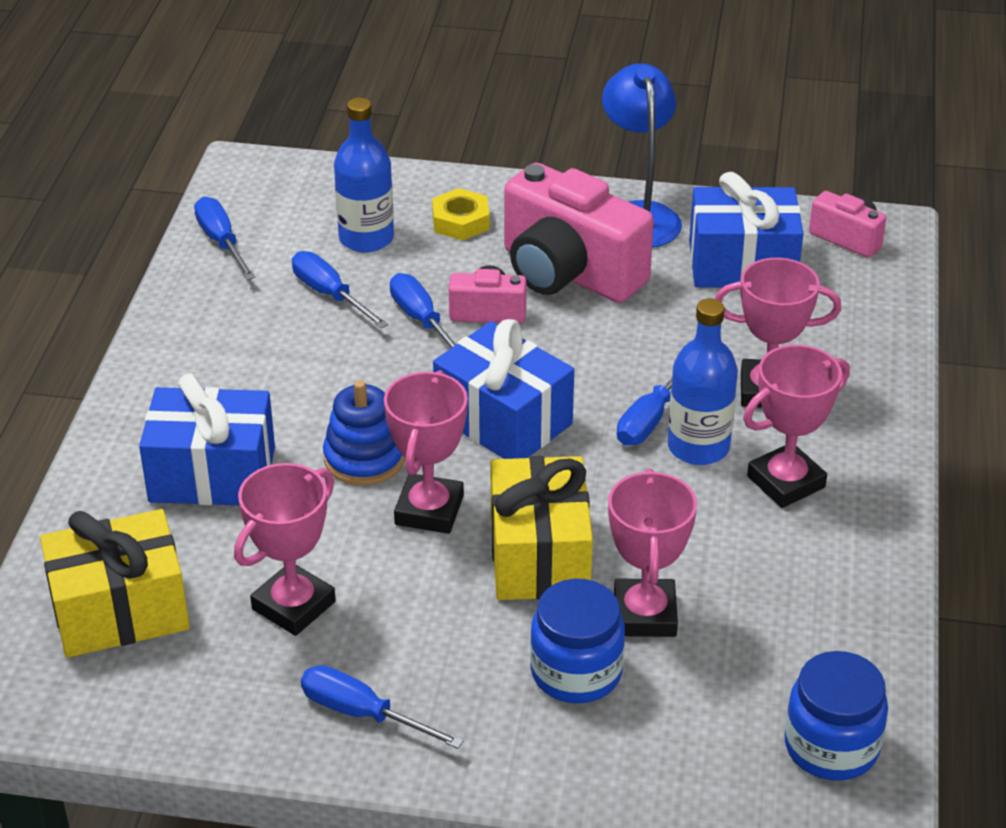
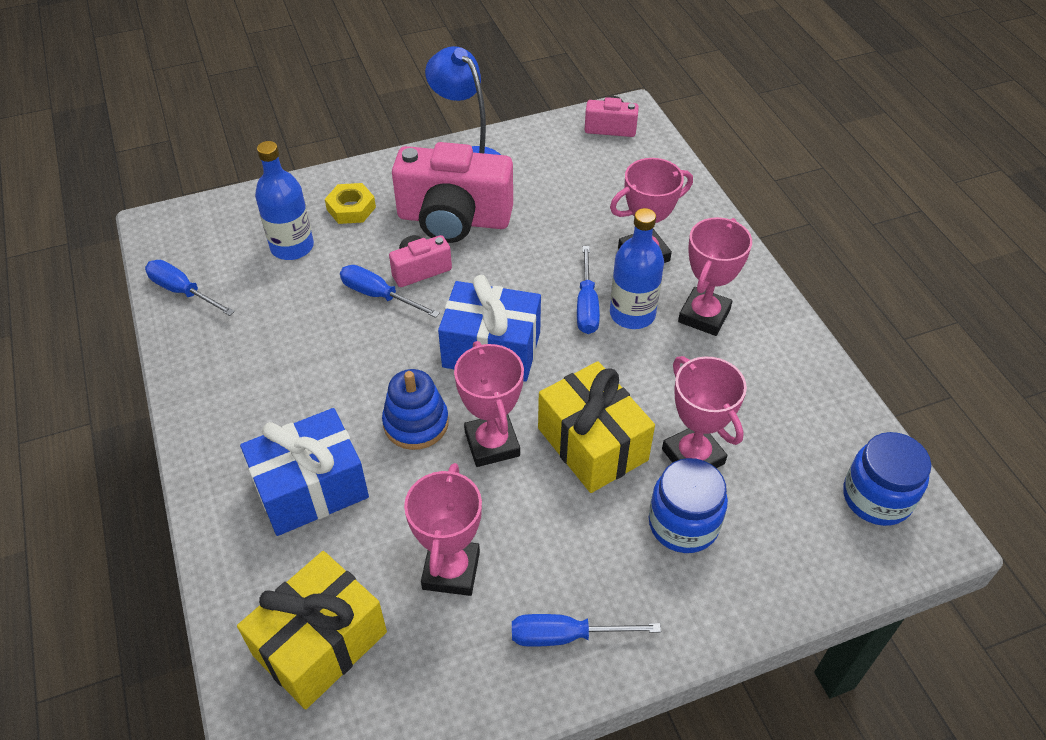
camera: 30 degrees left, 10 degrees up
(330, 295) = (297, 302): blue screwdriver -> none
(742, 264) = (560, 170): blue gift -> none

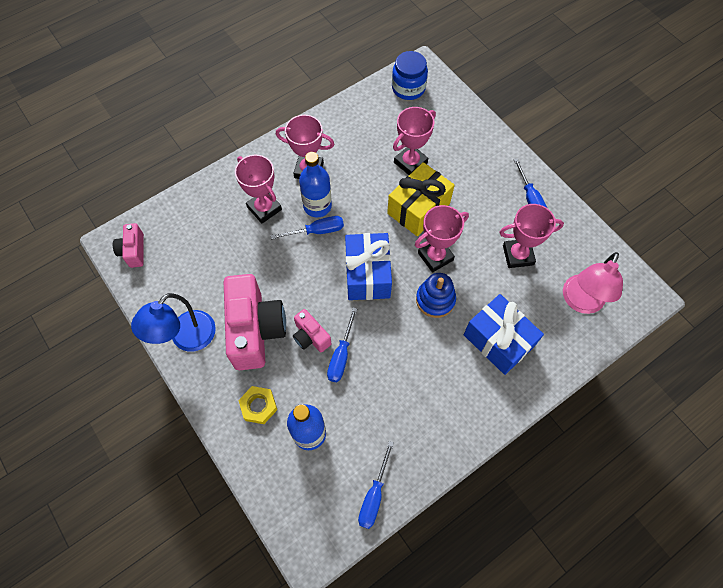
camera: 105 degrees left, 15 degrees up
(320, 643) = (580, 302): yellow gift -> pink lamp
(683, 524) = (452, 161): blue jar -> none

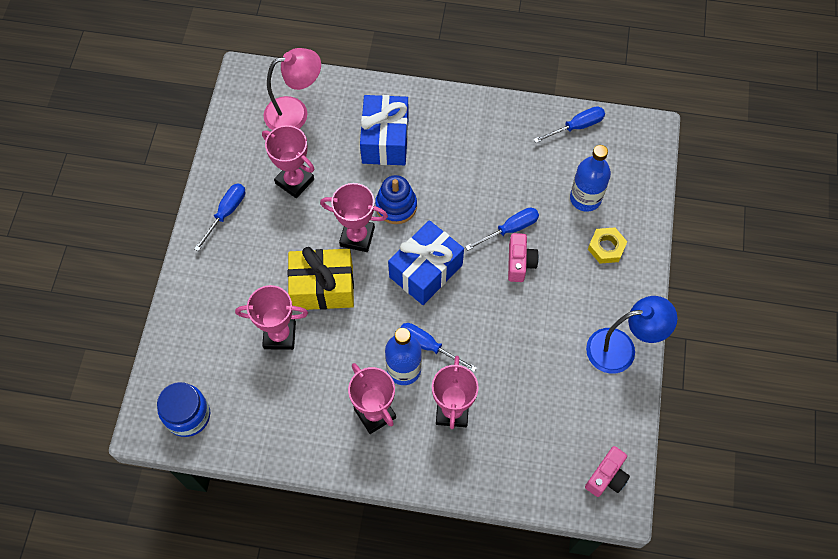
camera: 135 degrees left, 0 degrees up
(255, 330) = (558, 306): pink camera -> none

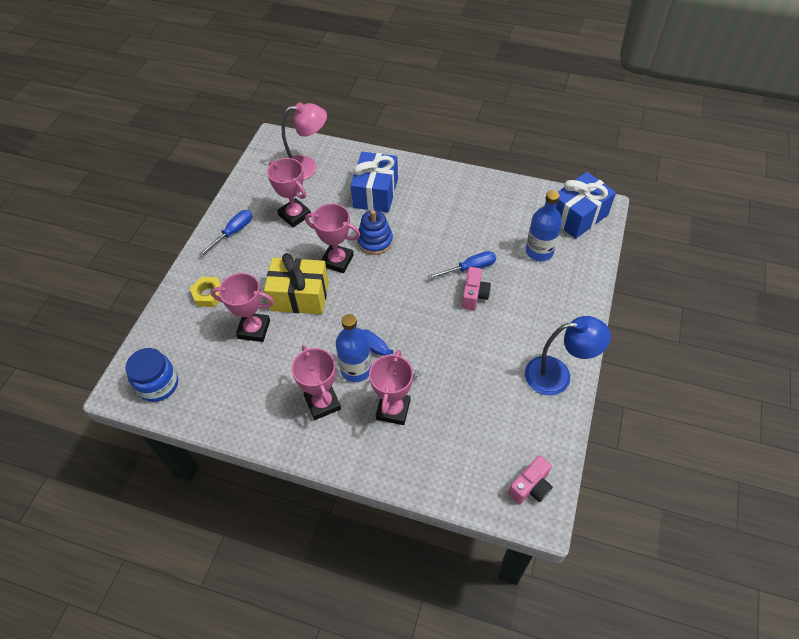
camera: 10 degrees right, 10 degrees down
(426, 271) = (391, 293): blue gift -> blue gift (578, 216)
(576, 127) = (538, 198): blue screwdriver -> none
(606, 247) = (553, 291): yellow nut -> yellow nut (208, 294)

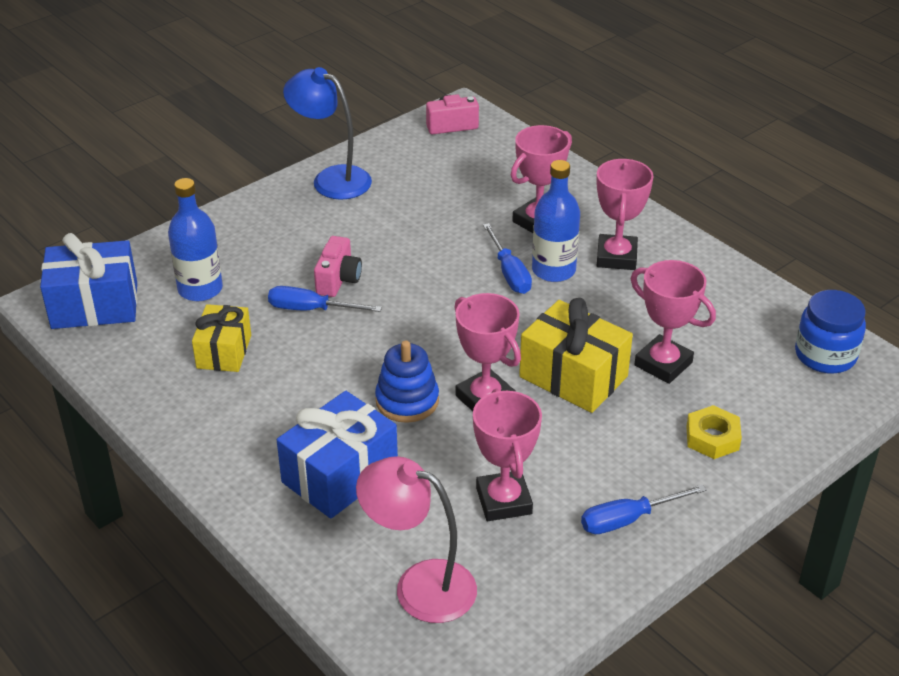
camera: 150 degrees left, 15 degrees down
(474, 295) = (338, 280): pink camera -> pink camera turned 150 degrees clockwise
(487, 223) = (224, 351): none -> yellow gift

